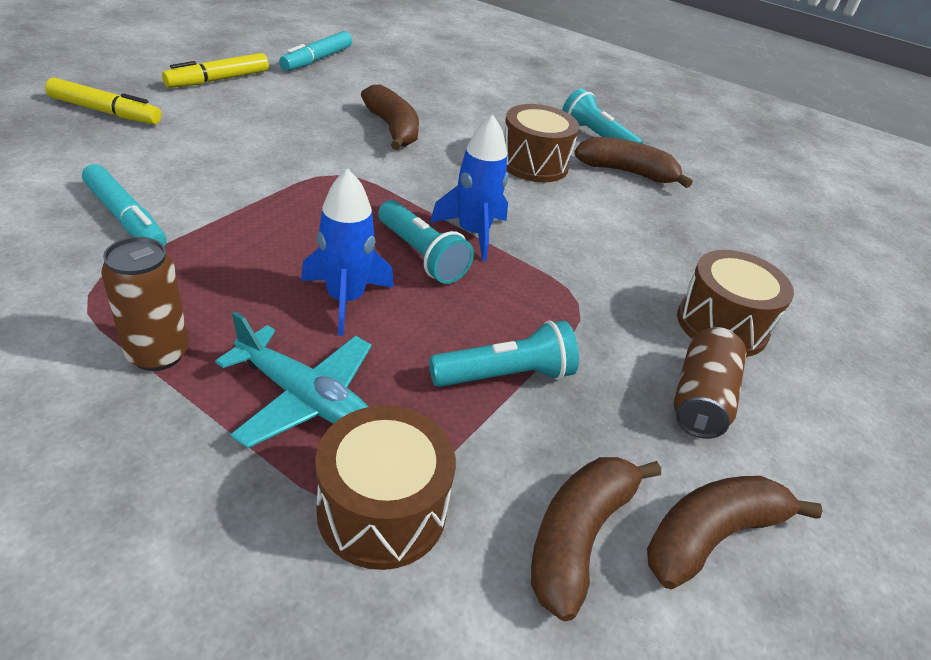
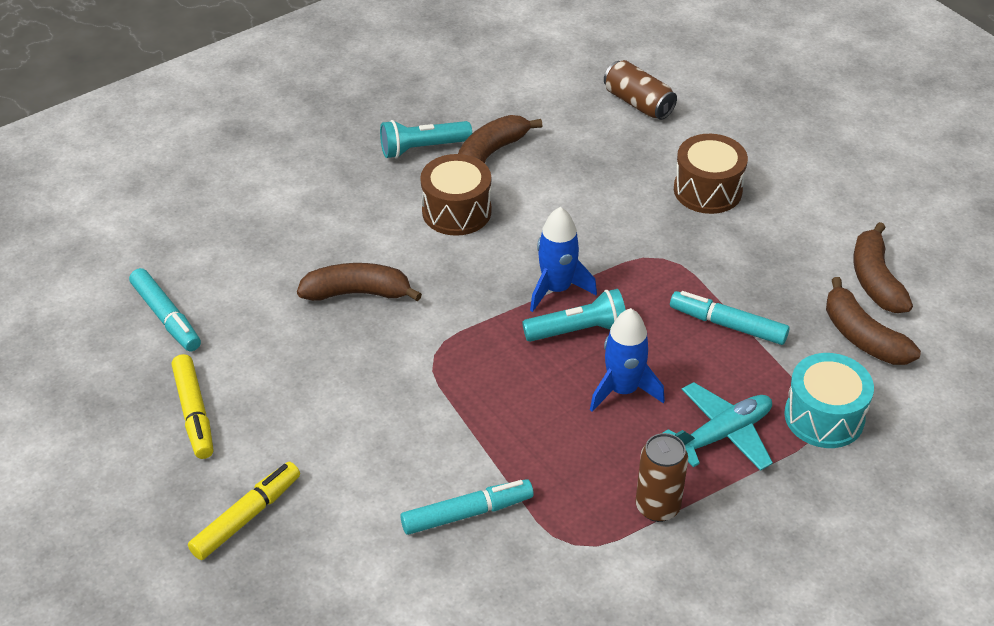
camera: 60 degrees left, 5 degrees up
(382, 510) = (824, 417): brown drum -> turquoise drum
(505, 375) = (727, 325): turquoise flashlight -> turquoise marker
(700, 399) = (774, 235): brown can -> brown can (638, 103)

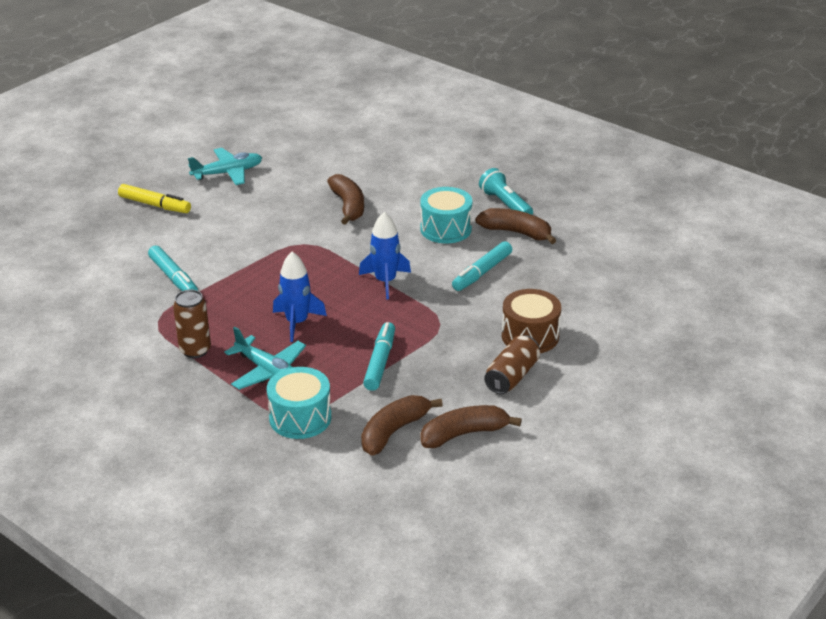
camera: 75 degrees right, 10 degrees down
(166, 317) = (301, 148): turquoise marker -> turquoise marker (482, 272)
(194, 413) = (228, 173): yellow marker -> turquoise plane
(456, 211) = (446, 229): brown drum -> turquoise drum
(578, 330) = (348, 296): turquoise flashlight -> none
(638, 103) = (619, 289): brown can -> brown can (512, 376)

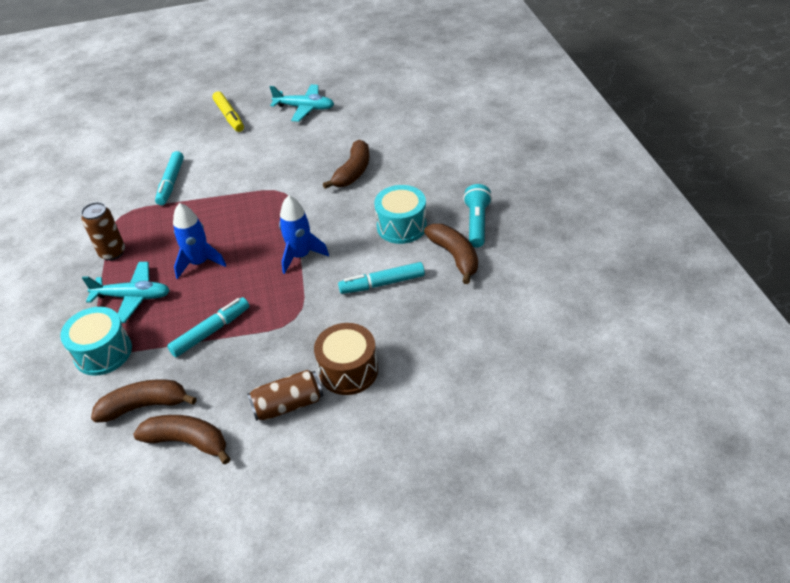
camera: 40 degrees right, 10 degrees up
(268, 371) = (133, 297): turquoise plane -> turquoise plane turned 75 degrees counterclockwise

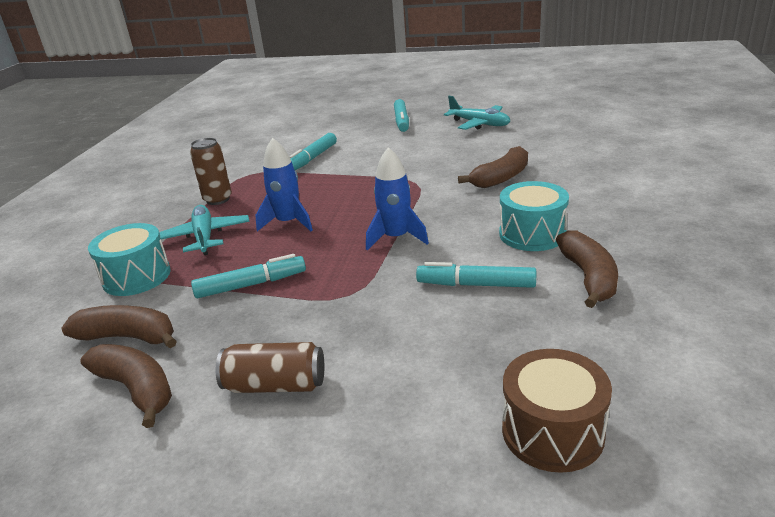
camera: 25 degrees right, 15 degrees down
(133, 297) = (204, 237): turquoise plane -> turquoise plane turned 135 degrees counterclockwise
(229, 116) = (401, 121): yellow marker -> turquoise marker
(348, 370) = (375, 368): brown drum -> brown drum (552, 431)
(476, 223) = (635, 249): turquoise flashlight -> none

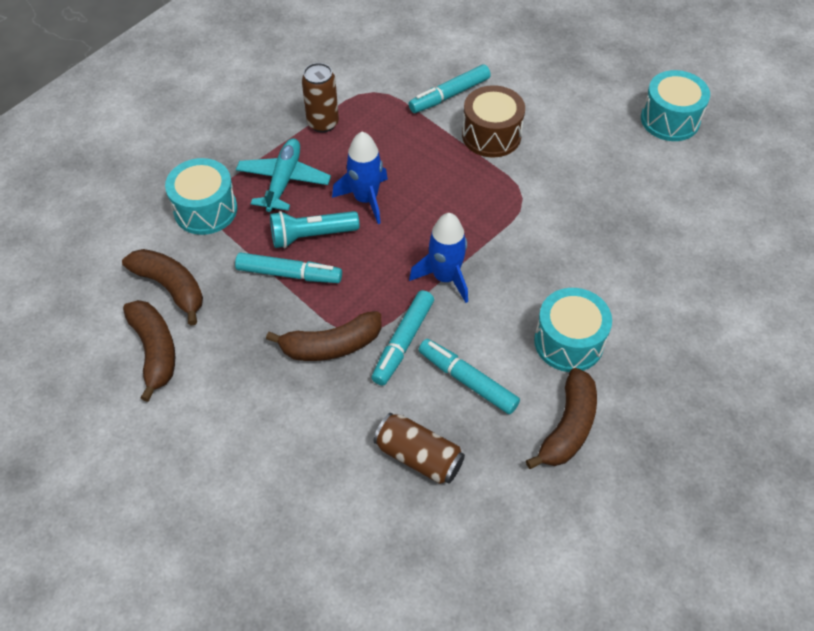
camera: 25 degrees right, 25 degrees up
(255, 257) = (311, 236): none -> turquoise flashlight
(275, 385) = (249, 403): brown can -> brown can (418, 457)
(401, 121) = (589, 67): turquoise marker -> turquoise marker (403, 342)
(479, 124) = (670, 120): turquoise plane -> turquoise drum
(501, 178) = (611, 237): brown banana -> brown banana (331, 345)
(552, 431) = (406, 560): brown drum -> brown drum (491, 135)

